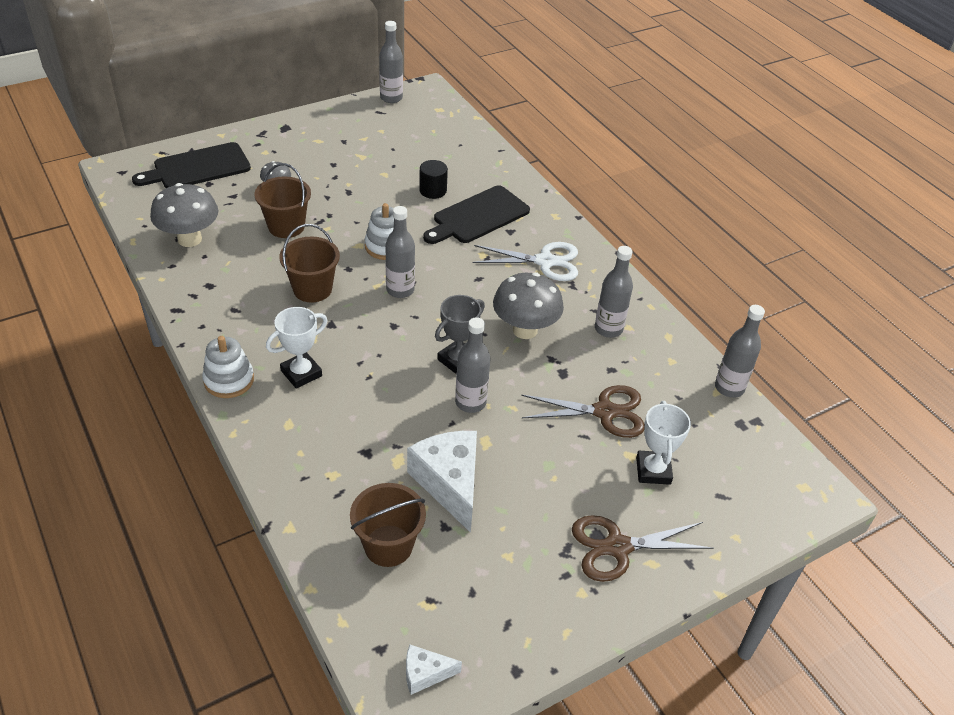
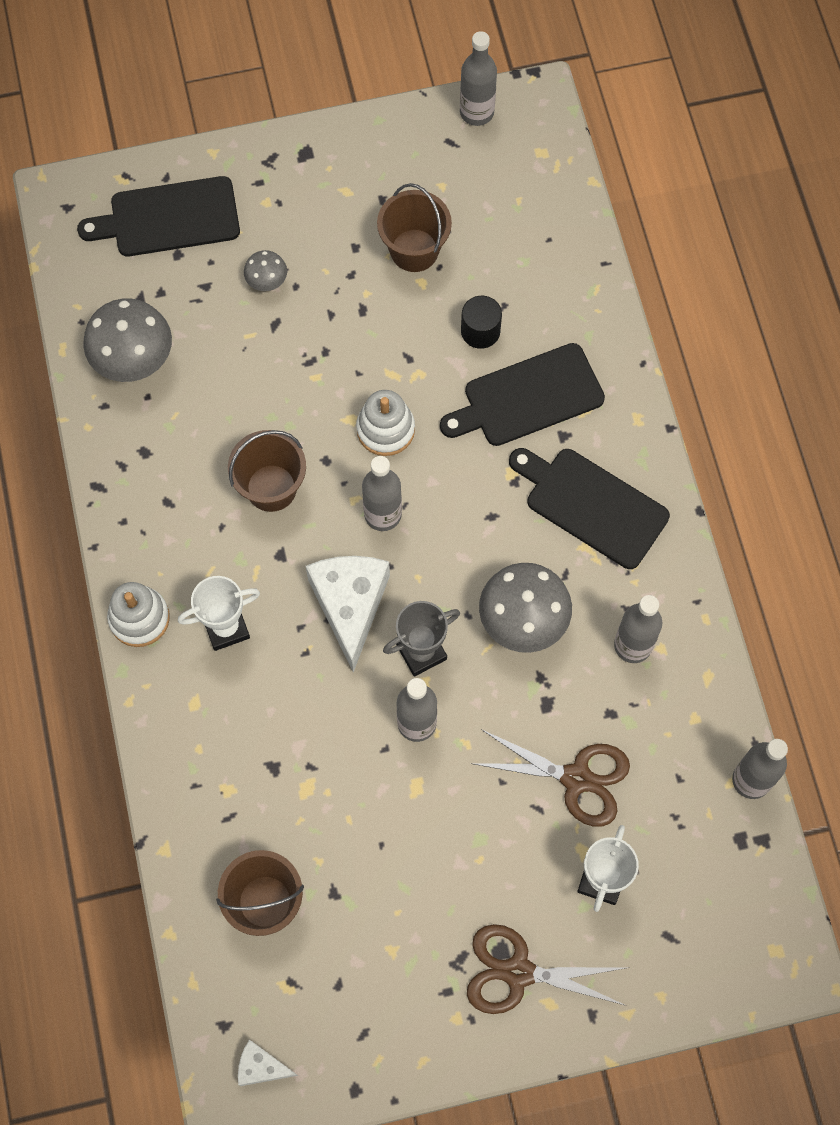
camera: 20 degrees right, 25 degrees up
(286, 226) = (263, 362): brown bucket -> brown bucket (414, 250)
(449, 483) = (356, 836): white cheese -> white cheese (350, 606)
(545, 261) = (591, 505): white scissors -> black cutting board

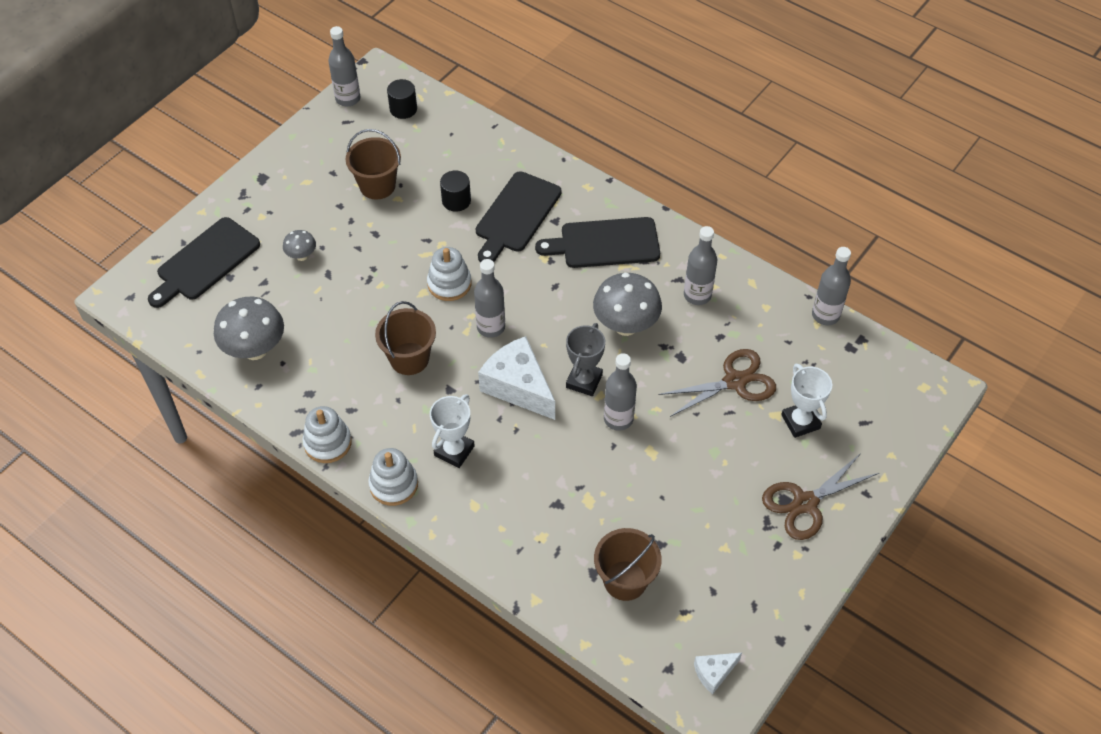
camera: 40 degrees left, 15 degrees down
(116, 522) = (327, 443): none -> white stacking toy
(524, 169) = (403, 109): none -> black cylinder

